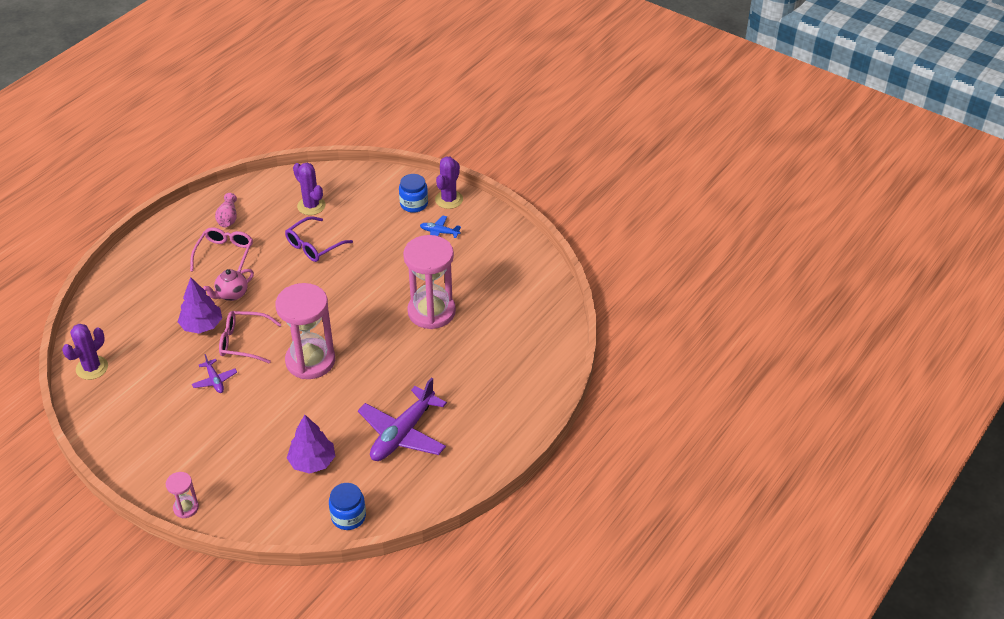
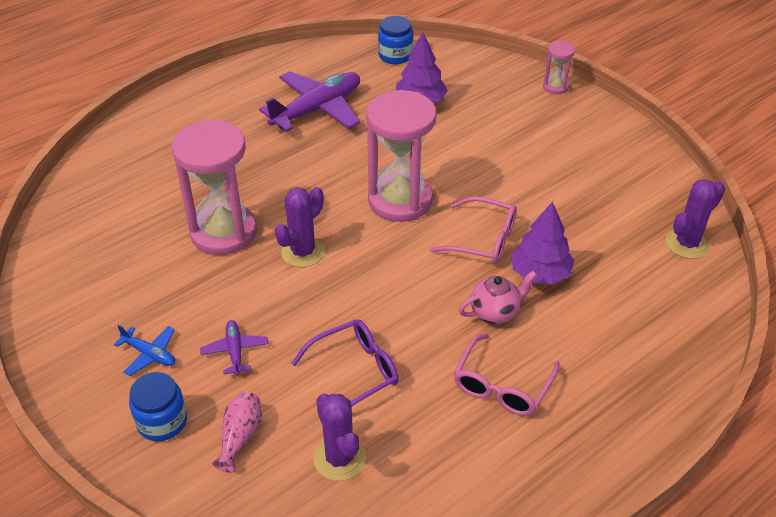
camera: 165 degrees left, 0 degrees up
(215, 380) = (523, 199): purple plane -> purple plane (235, 351)
(228, 218) = (492, 464): pink vase -> pink vase (240, 437)
(449, 199) = (99, 417): purple cactus -> purple cactus (303, 252)

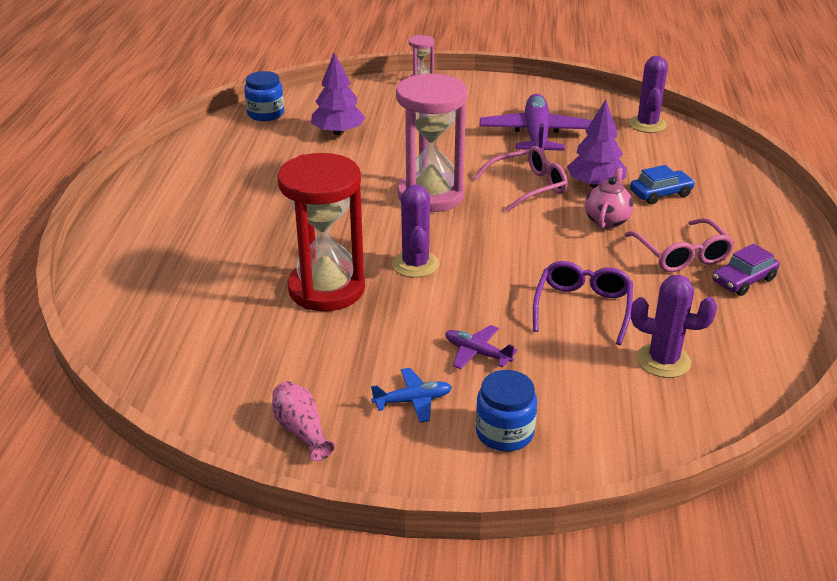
camera: 45 degrees left, 10 degrees down
(223, 232) = (326, 289): pink hourglass -> red hourglass
(240, 437) = (578, 398): pink vase -> pink vase (301, 430)
(317, 109) = (261, 174): purple plane -> purple plane (536, 135)
(514, 446) = (743, 280): none -> purple car
(581, 319) = (660, 194): none -> blue car

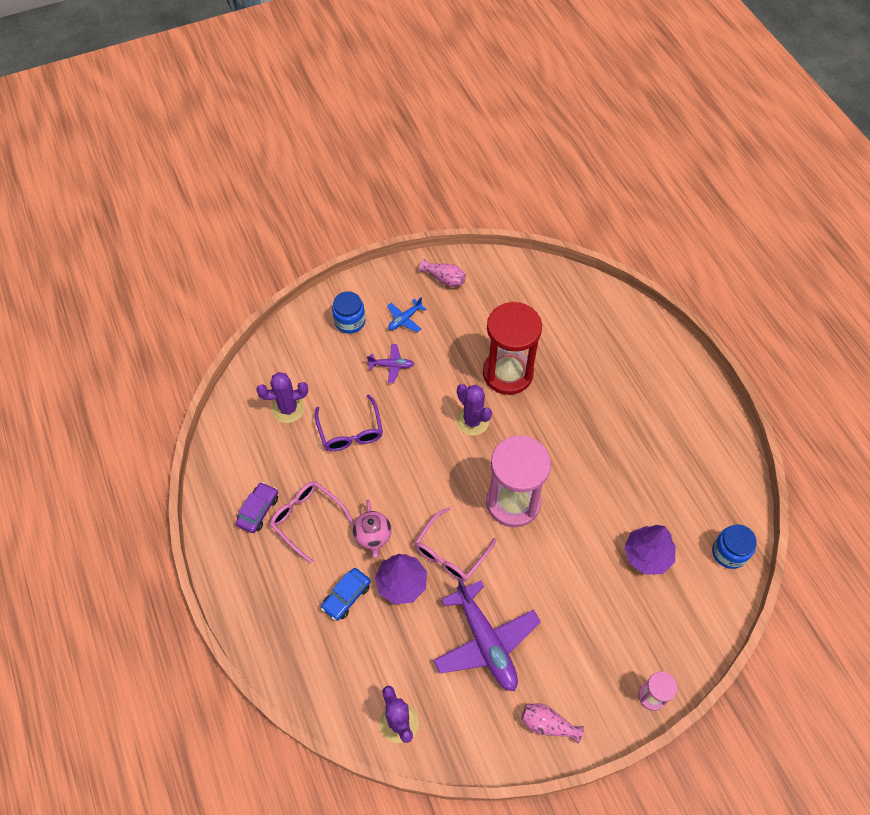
camera: 150 degrees right, 25 degrees up
(518, 93) = (547, 724): none -> pink vase

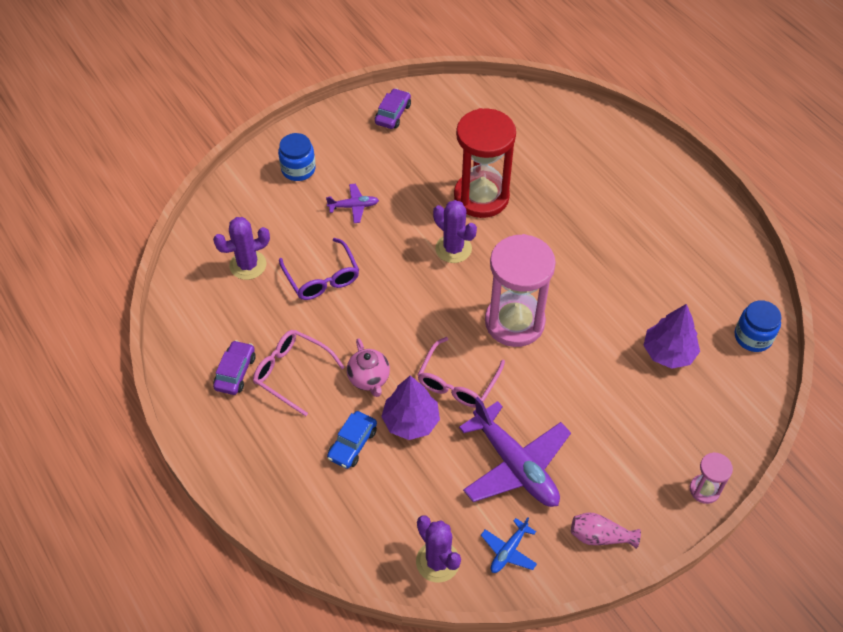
camera: 10 degrees left, 5 degrees down
(404, 319) = (358, 159): blue plane -> blue plane (508, 551)
(444, 279) = (393, 114): pink vase -> purple car

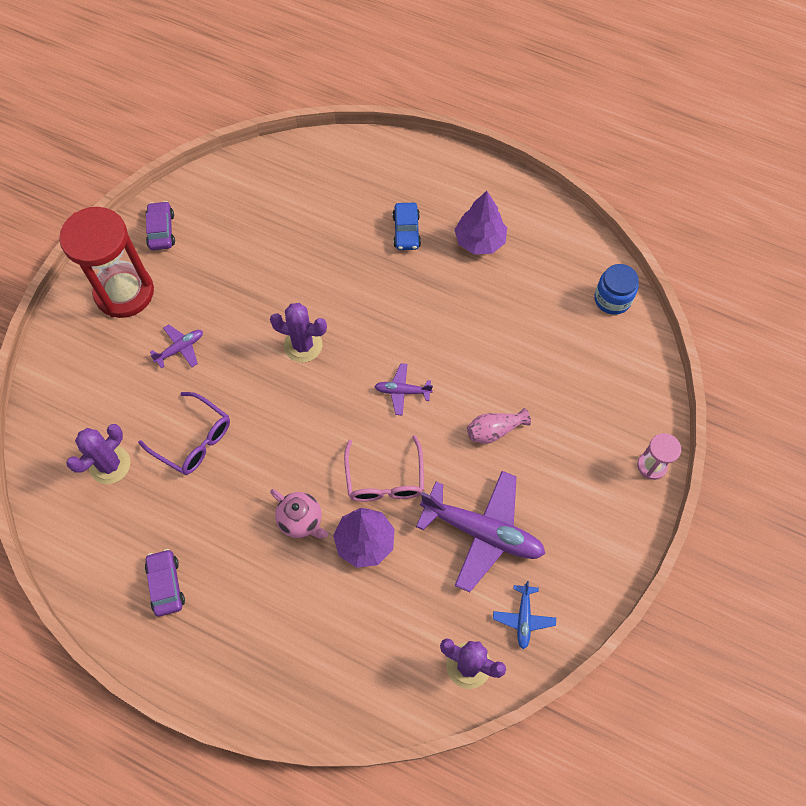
camera: 30 degrees left, 10 degrees up
(291, 373) = (222, 555): pink glasses -> none
(298, 169) = (100, 335): blue jar -> none
(352, 444) = (324, 595): blue car -> blue car (406, 231)
(481, 197) = (298, 278): red hourglass -> red hourglass (124, 292)
(514, 322) = (402, 391): pink hourglass -> purple plane
(600, 536) = (592, 559): pink vase -> pink vase (494, 430)
(668, 352) = (551, 351): purple tree -> purple tree (480, 241)

